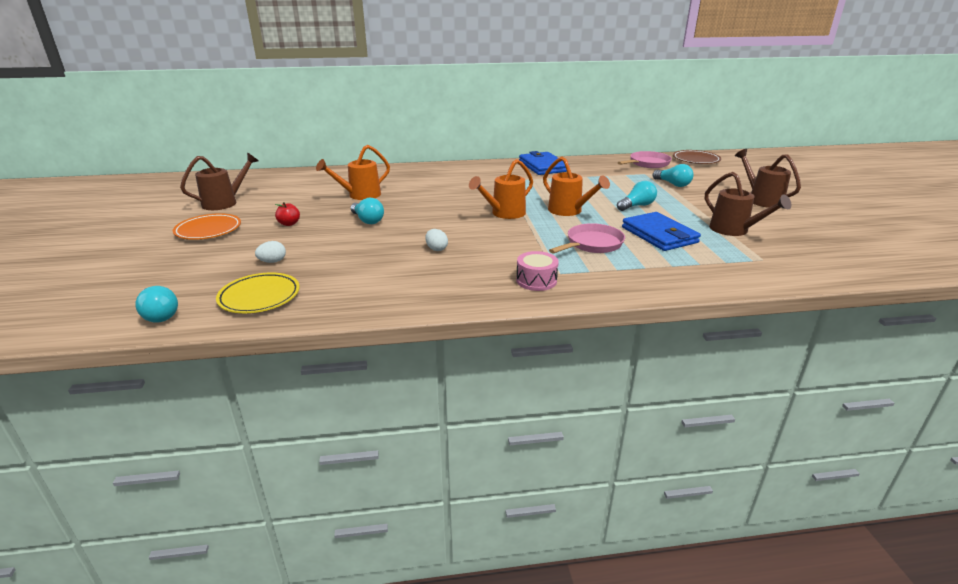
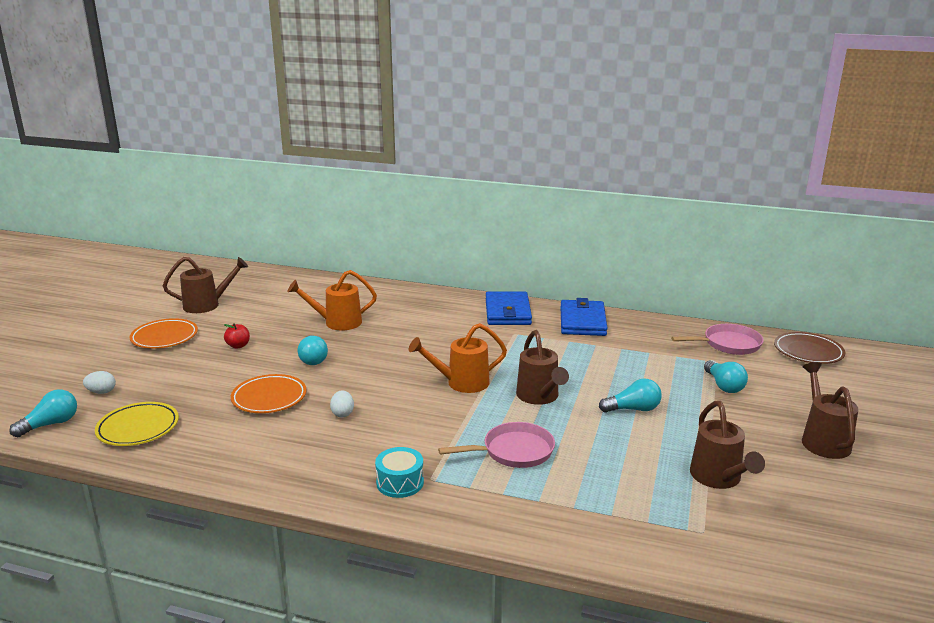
camera: 25 degrees right, 5 degrees down
(159, 314) = (51, 424): turquoise light bulb -> turquoise light bulb turned 120 degrees counterclockwise
(272, 262) = (183, 389): white egg -> white egg (101, 392)
(361, 251) = (269, 398): none -> orange plate
(536, 280) = (400, 482): pink drum -> turquoise drum
(569, 211) = (539, 397): orange watering can -> brown watering can
(659, 235) = (610, 460): blue wallet -> blue wallet (508, 312)

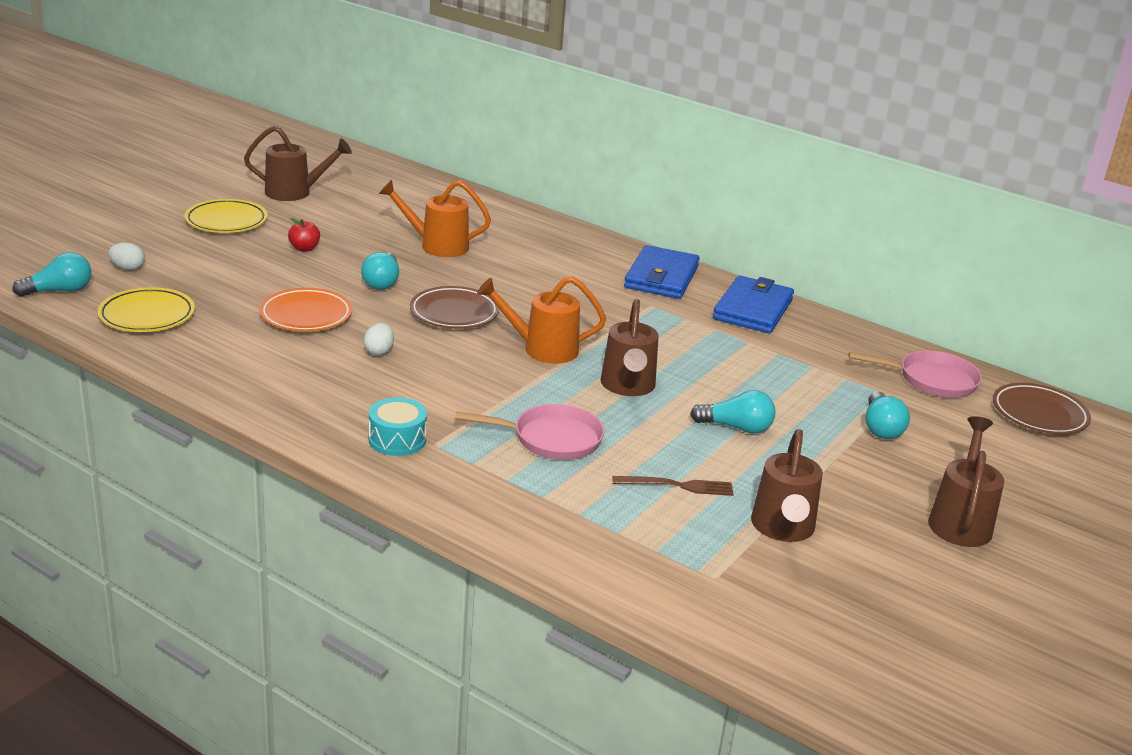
camera: 15 degrees right, 5 degrees up
(164, 337) = (226, 221): orange plate -> yellow plate
(381, 370) = (454, 313): none -> brown plate
(626, 465) = (678, 486): none -> brown fork

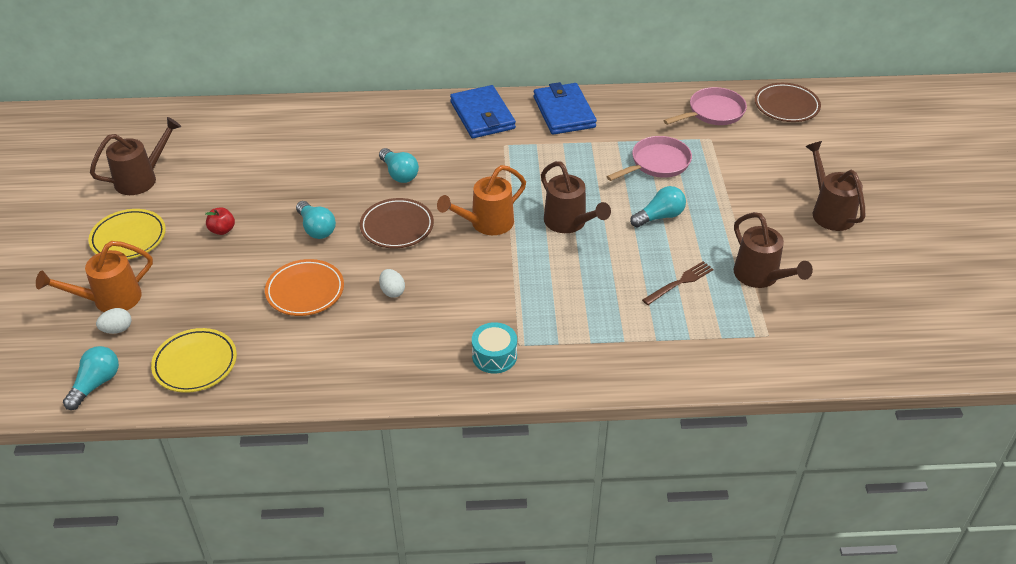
camera: 35 degrees left, 15 degrees up
(437, 246) = (310, 172): orange watering can -> orange watering can (109, 300)
(551, 439) = (577, 294): pink pan -> pink pan (657, 163)
(881, 428) = (727, 167): turquoise light bulb -> turquoise light bulb (399, 174)

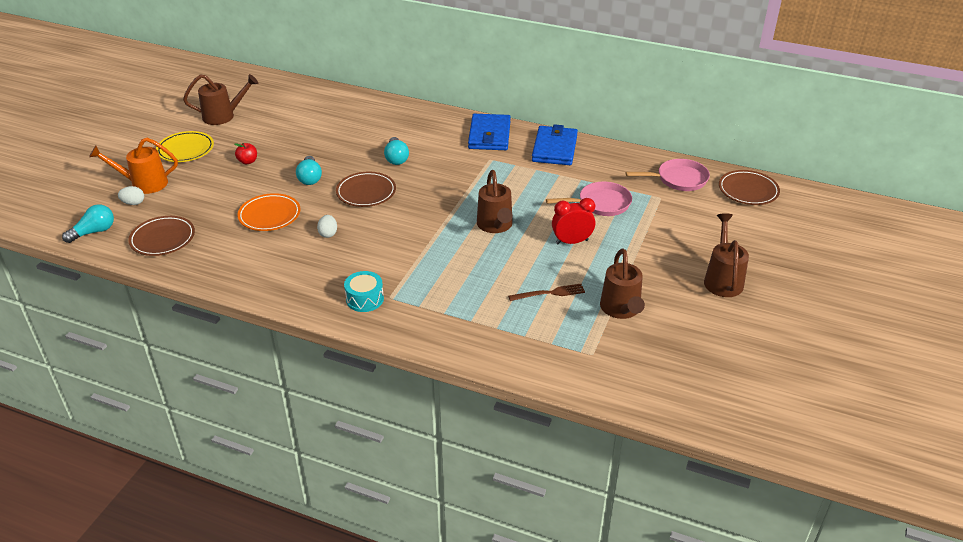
camera: 25 degrees right, 5 degrees down
(195, 364) = (163, 239): yellow plate -> brown plate
(486, 224) = (432, 208): orange watering can -> none
(660, 216) = (572, 242): turquoise light bulb -> red clock

